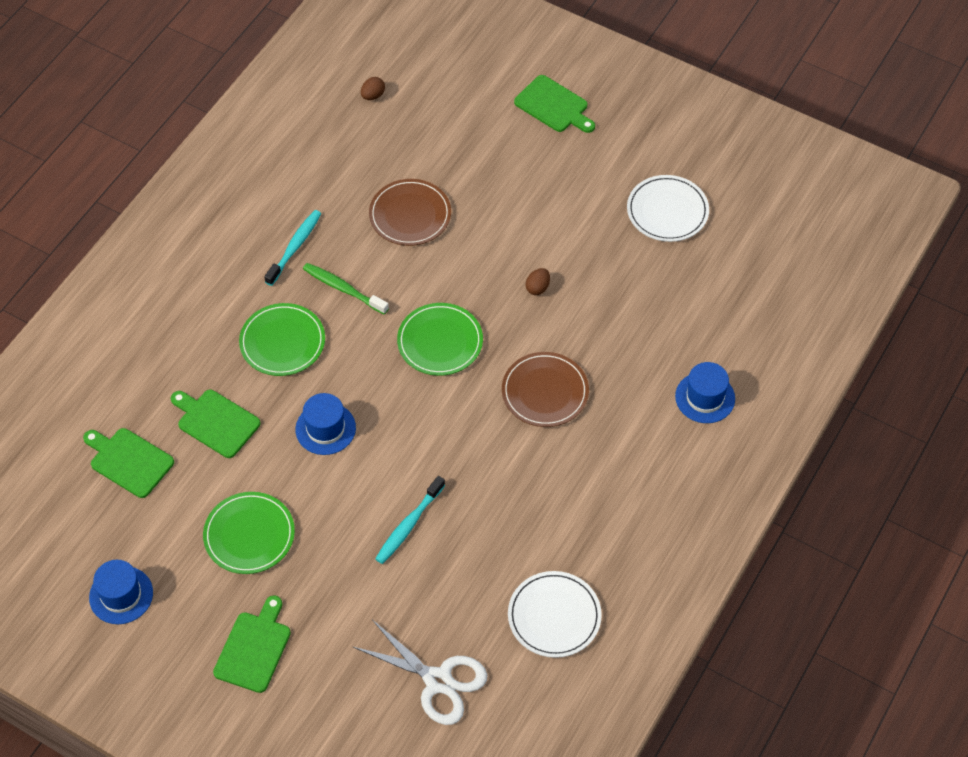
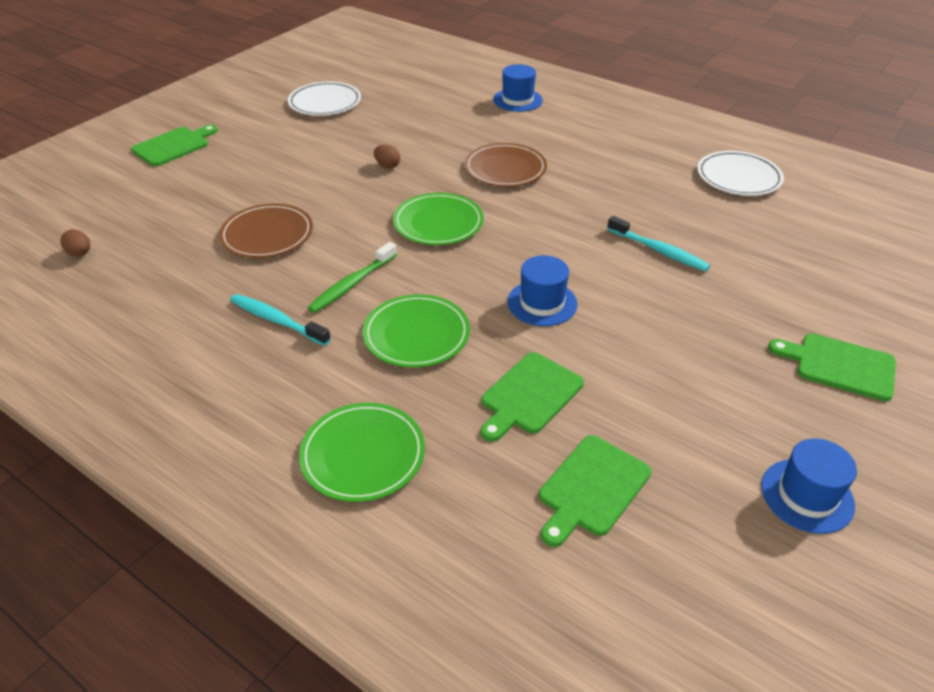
camera: 85 degrees left, 15 degrees down
(249, 535) = (690, 367): green plate -> green plate (363, 454)
(438, 681) = (827, 240): white scissors -> none

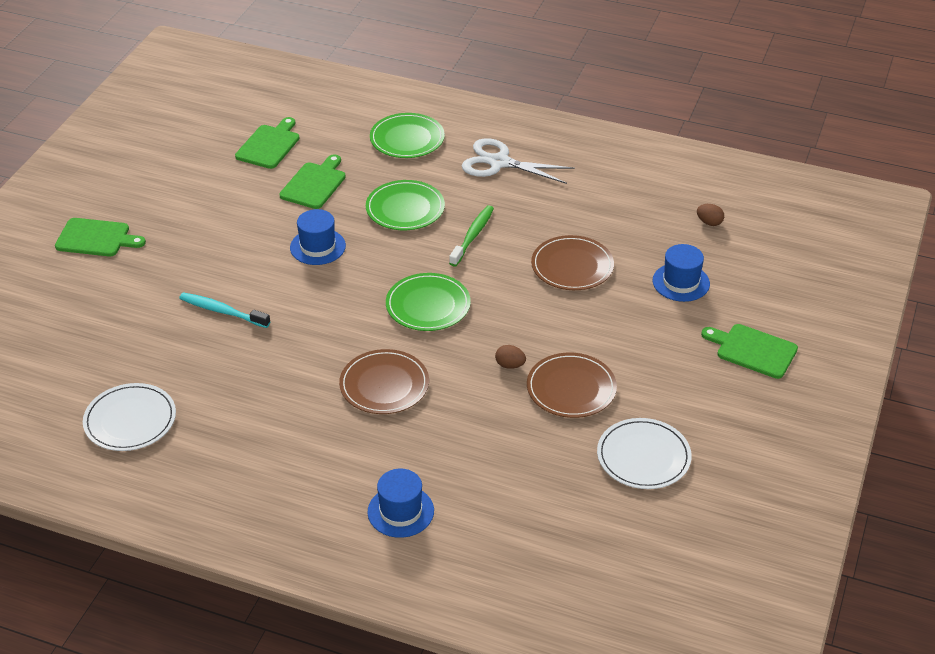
camera: 165 degrees right, 0 degrees up
(174, 146) = (753, 350): green cutting board -> green cutting board turned 90 degrees clockwise
(253, 381) = (499, 162): none -> white scissors
(277, 320) = (511, 200): turquoise toothbrush -> none
(346, 144) = (571, 388): none -> brown plate
(807, 495) = (144, 162): blue hat -> blue hat (681, 282)

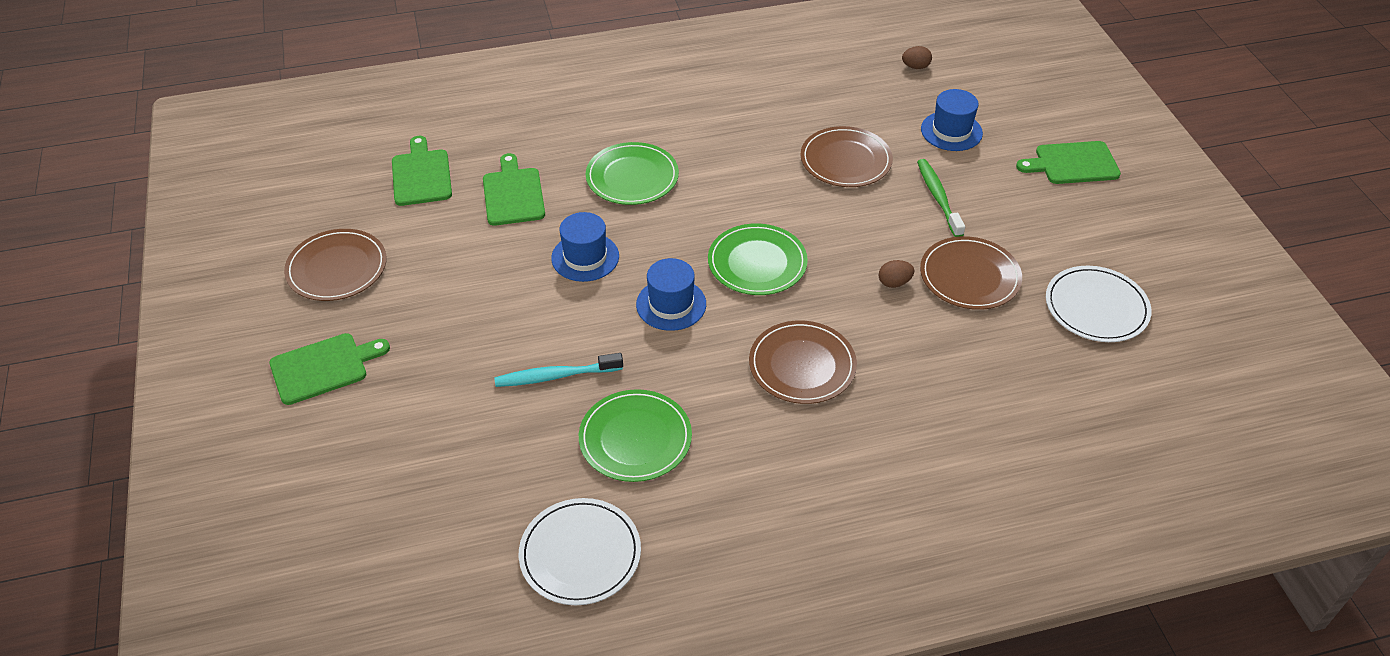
camera: 35 degrees left, 5 degrees up
(161, 181) = (337, 268): none -> brown plate
(400, 511) = (955, 486): blue hat -> blue hat (671, 304)
(407, 139) = (560, 107): green plate -> green plate (635, 438)
(472, 236) = (726, 174): green toothbrush -> green toothbrush (938, 198)
(499, 162) = (674, 92): white scissors -> none

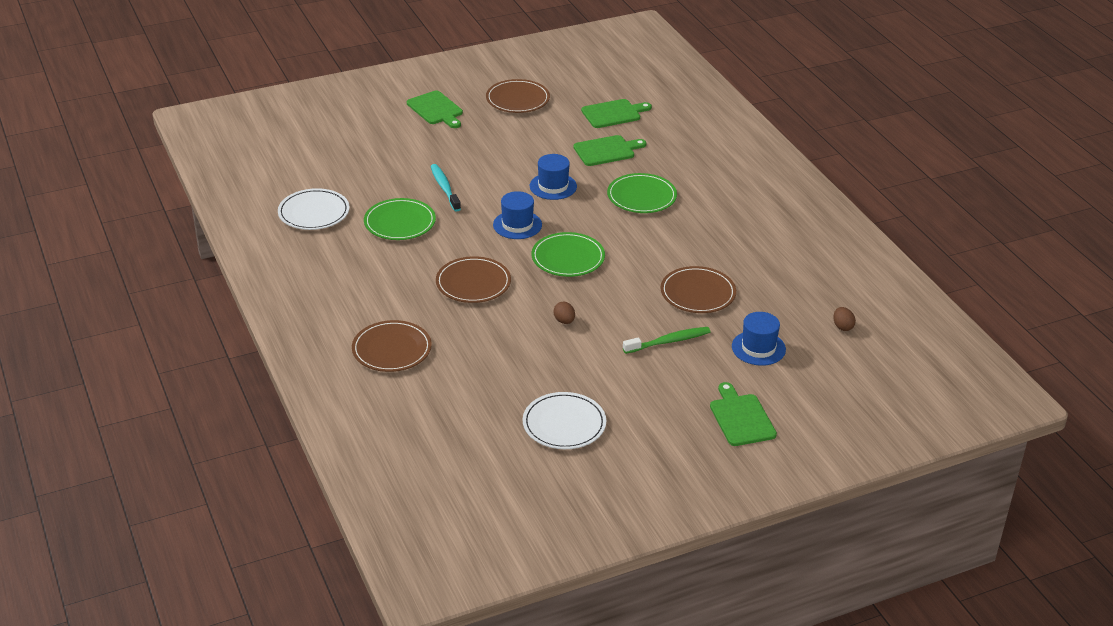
camera: 80 degrees right, 10 degrees down
(969, 276) = (581, 358): brown plate -> brown plate (392, 349)

